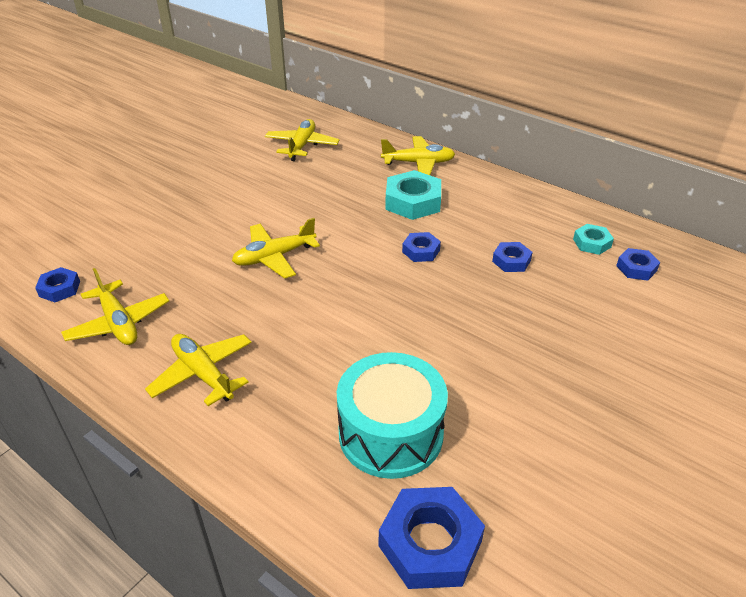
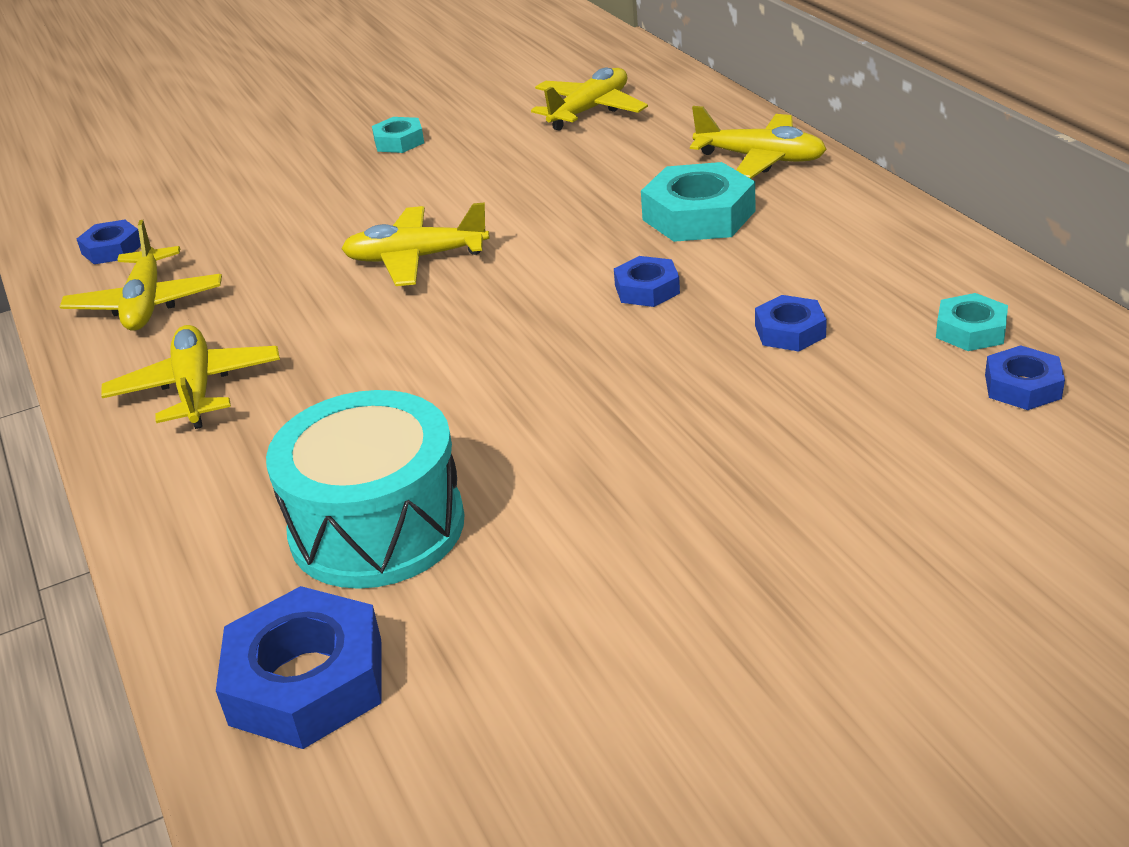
camera: 30 degrees right, 5 degrees down
(201, 181) = (399, 141): none -> turquoise nut

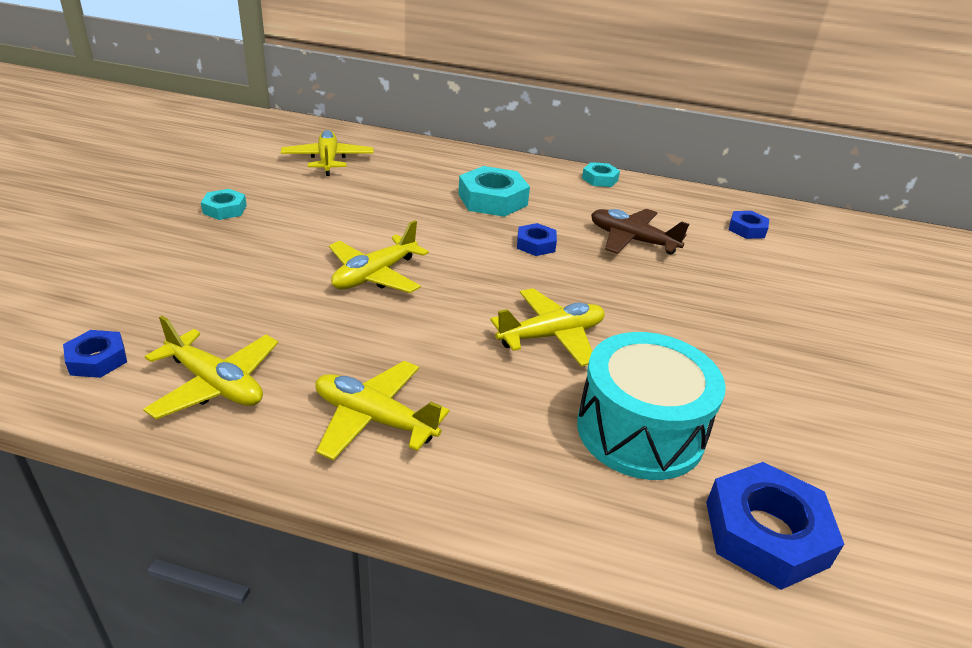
camera: 55 degrees left, 0 degrees up
(760, 159) = (471, 163): yellow plane -> yellow plane (551, 336)
(790, 331) = (632, 240): blue nut -> brown plane
(970, 330) = (692, 214): turquoise nut -> turquoise nut (599, 179)

